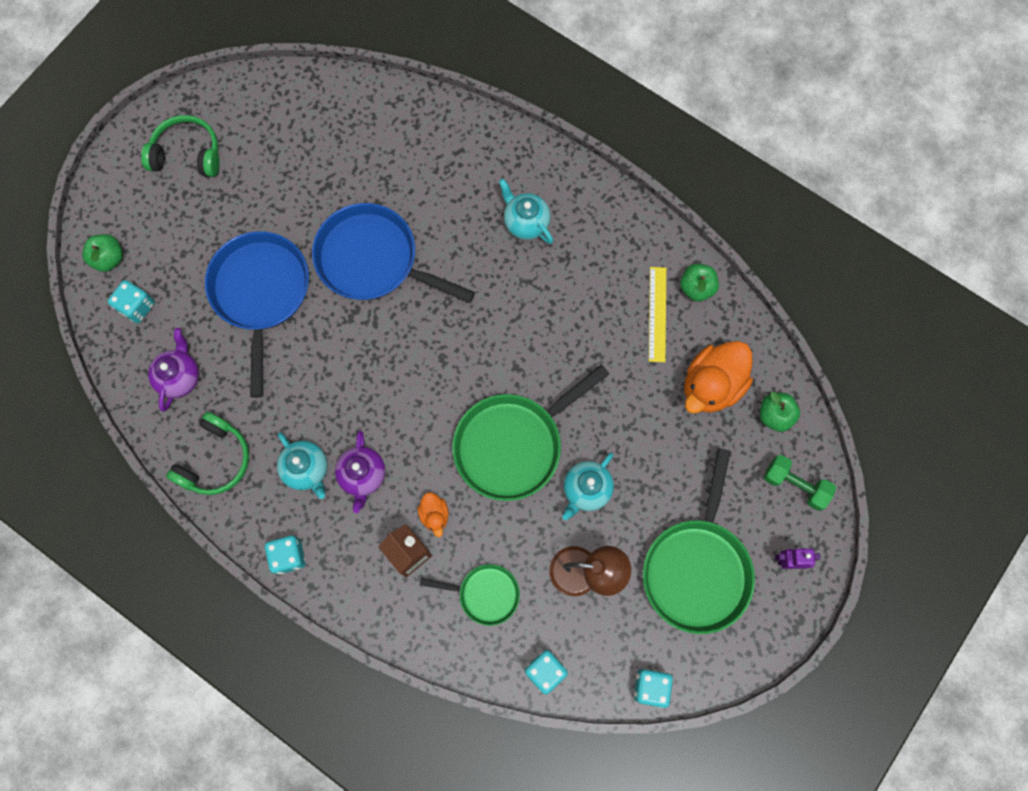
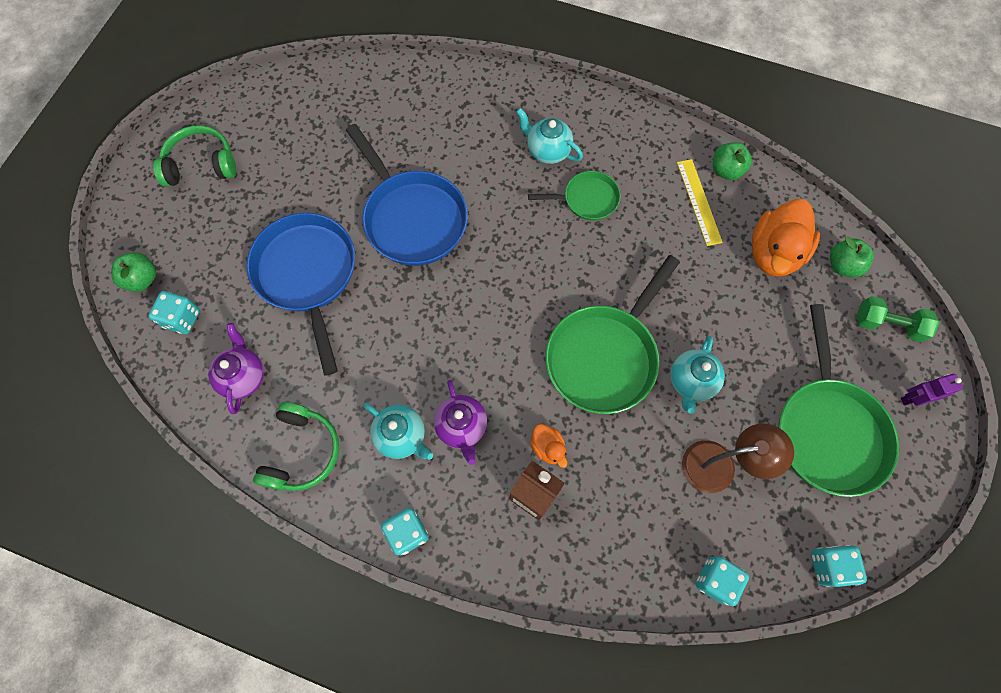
camera: 15 degrees left, 5 degrees down
(373, 260) = (412, 218): blue pan -> blue pan turned 135 degrees counterclockwise
(484, 594) = (625, 515): green pan -> green pan (586, 199)

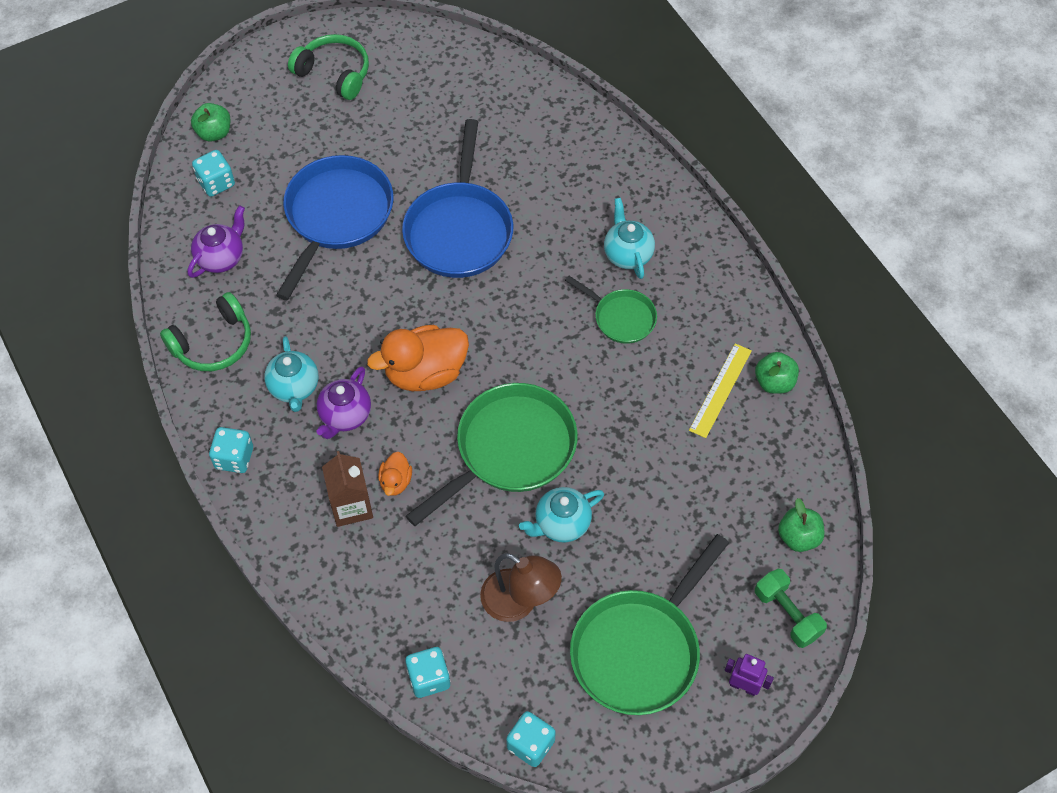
camera: 40 degrees right, 10 degrees down
(604, 356) = (509, 450): green pan -> green pan turned 150 degrees clockwise
(773, 253) = (744, 480): orange duck -> orange duck (425, 373)

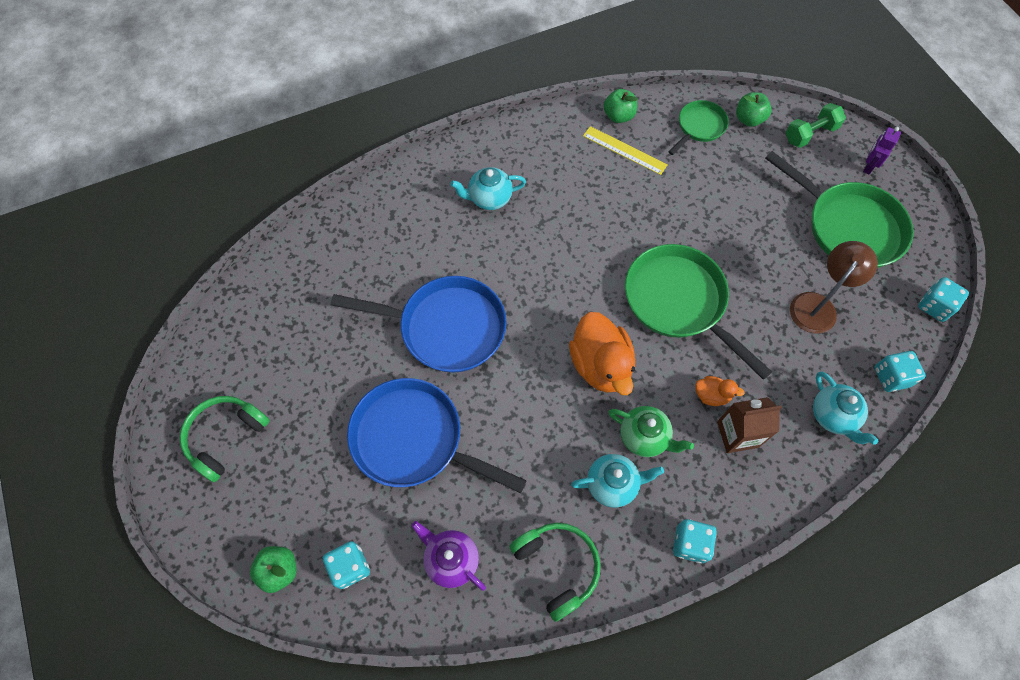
camera: 85 degrees left, 5 degrees up
(345, 416) = (644, 437): purple teapot -> green teapot
(561, 524) = (746, 269): turquoise teapot -> turquoise teapot (833, 416)
(621, 317) = (552, 209): green pan -> green pan (699, 127)

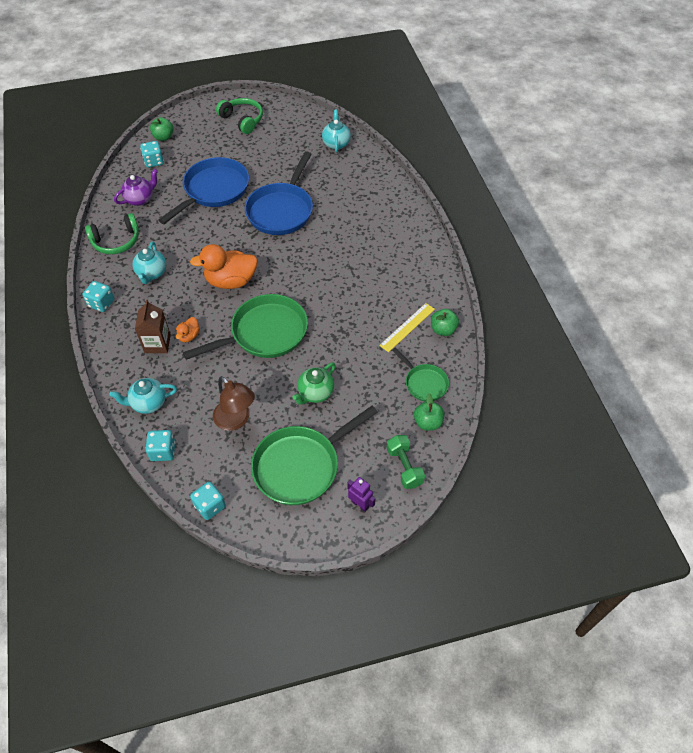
camera: 100 degrees right, 10 degrees down
(489, 198) = (376, 242): turquoise teapot -> turquoise teapot (336, 144)
(644, 437) = (174, 294): green teapot -> green teapot (315, 393)

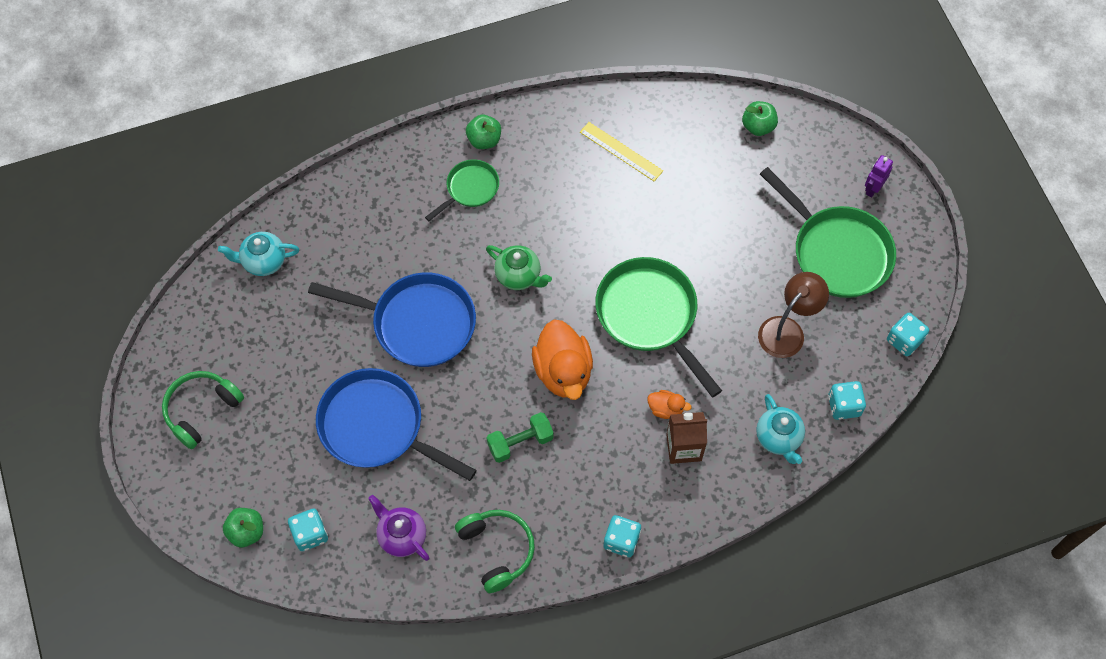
camera: 95 degrees left, 10 degrees up
(152, 273) = (558, 482): turquoise teapot -> none
(315, 393) = (735, 246): green teapot -> green teapot (519, 276)
(404, 467) = (819, 148): green dumbbell -> green dumbbell (520, 442)
(424, 383) = (704, 131): green pan -> green pan (470, 189)
(443, 330) = (620, 112): green apple -> green apple (484, 140)

